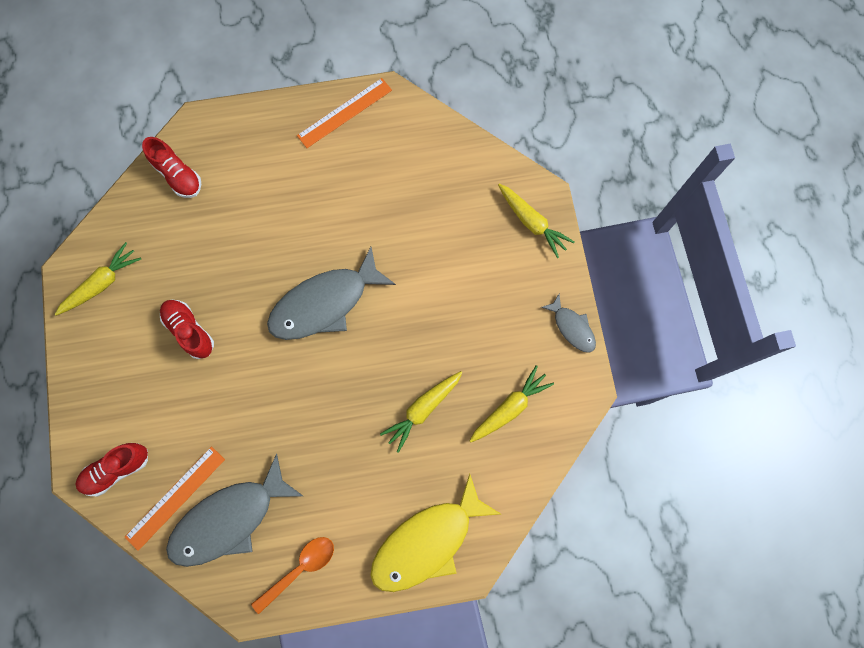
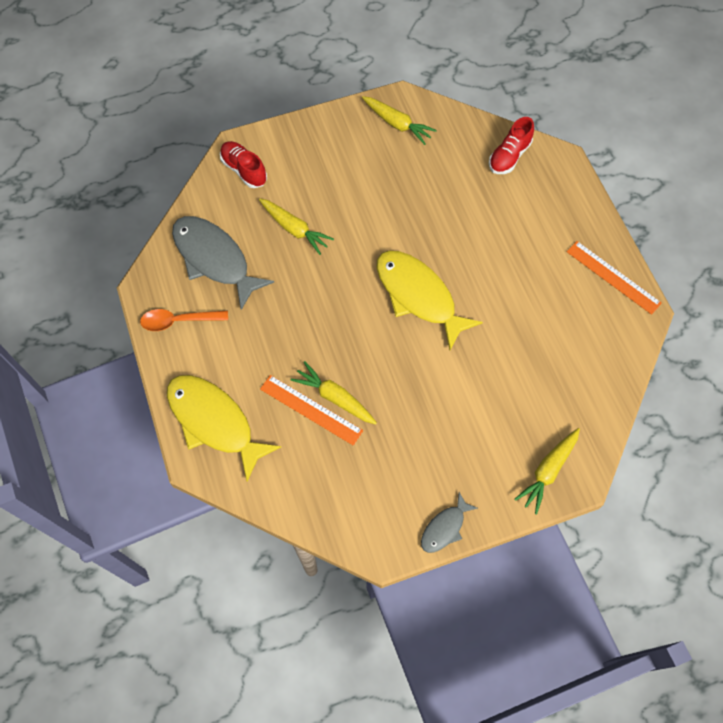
camera: 80 degrees right, 10 degrees down
(175, 497) = (227, 216): orange ruler -> orange ruler (311, 409)
(190, 331) = (370, 196): red shoe -> none
(299, 569) = (179, 321): orange spoon -> orange spoon turned 135 degrees clockwise
(325, 303) = (418, 296): grey fish -> yellow fish
(509, 407) = (350, 477): yellow carrot -> yellow carrot (294, 229)

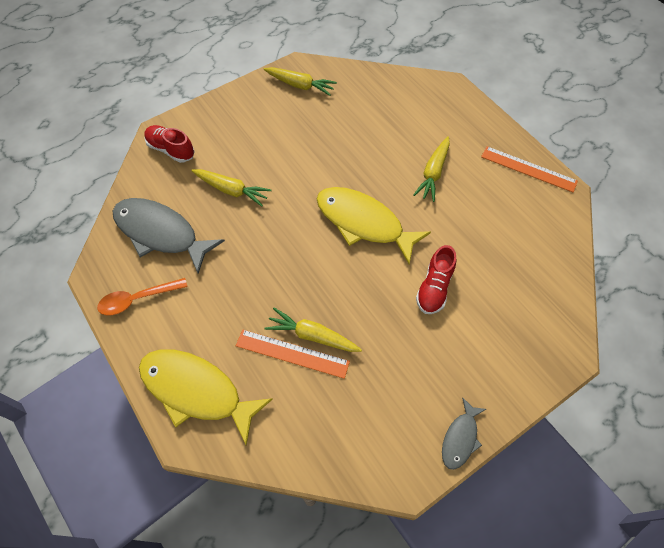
camera: 15 degrees left, 5 degrees down
(509, 156) = (404, 91): red shoe -> red shoe (434, 288)
(548, 471) = (538, 355): yellow carrot -> yellow carrot (433, 173)

